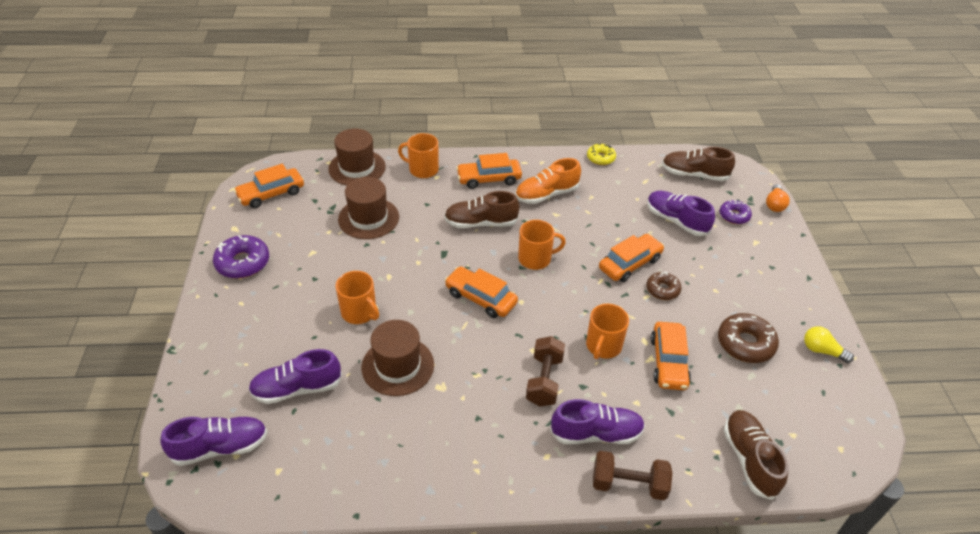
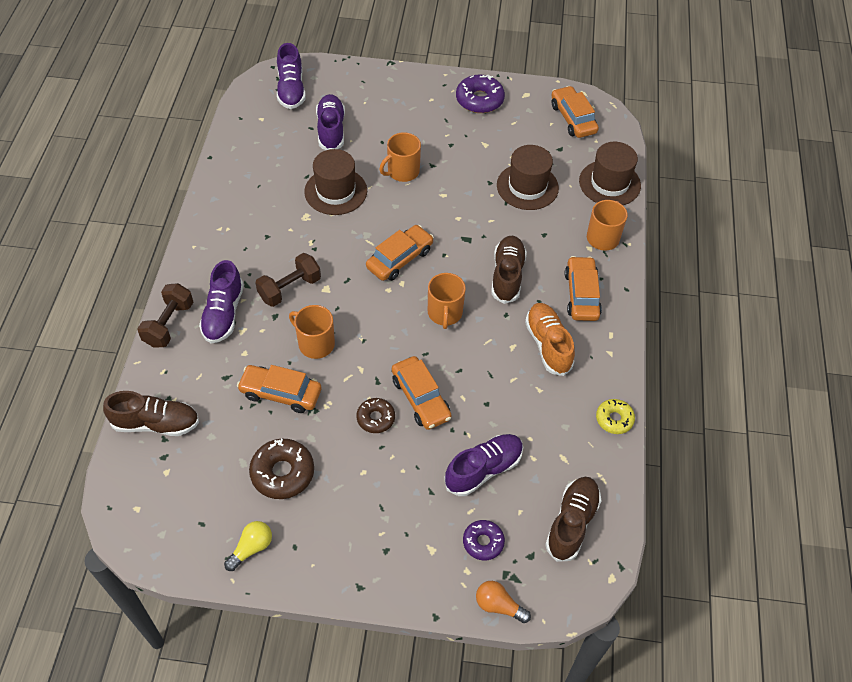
camera: 100 degrees right, 10 degrees up
(544, 380) = (290, 289): brown dumbbell -> brown dumbbell turned 60 degrees counterclockwise

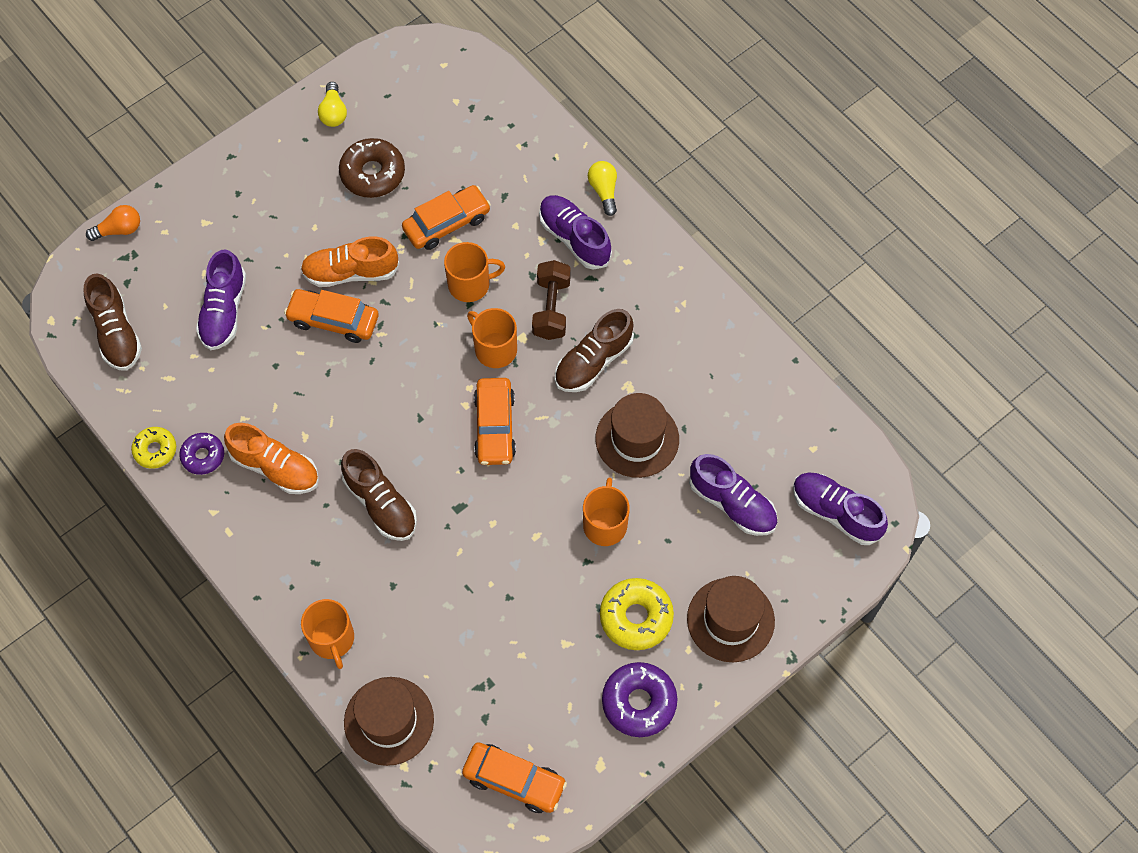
camera: 135 degrees right, 10 degrees up
(156, 423) = (508, 121): brown shoe -> brown shoe (593, 361)
(169, 324) = (604, 191): brown dumbbell -> yellow light bulb
(375, 418) = (351, 272): brown donut -> orange shoe
(438, 127) = (636, 617): none -> yellow donut
(445, 313) = (396, 412): orange mug -> orange mug (494, 349)
(483, 542) = (172, 260): purple donut -> purple donut (203, 456)
(527, 186) = (466, 630): brown hat -> brown hat (730, 620)
(581, 295) = (293, 549): orange car -> none

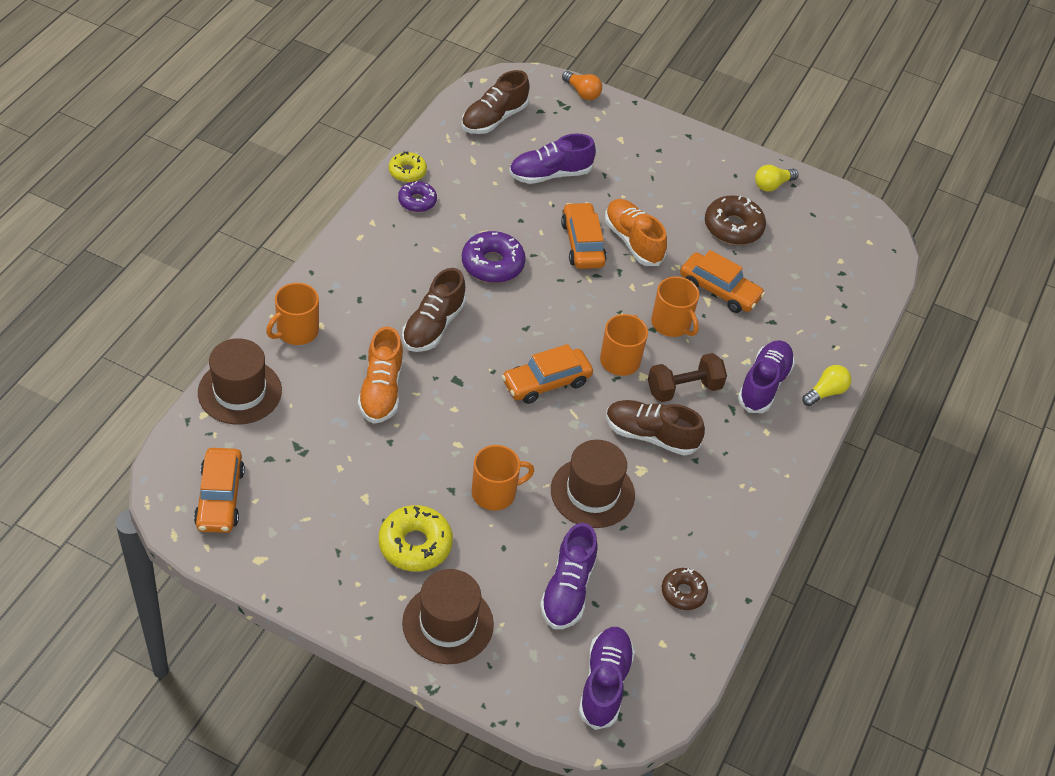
camera: 60 degrees right, 15 degrees down
(275, 467) = (430, 248): orange shoe -> orange shoe (381, 390)
(639, 702) = (332, 572): purple donut -> purple donut (492, 264)
(769, 409) = (683, 592): none -> brown donut

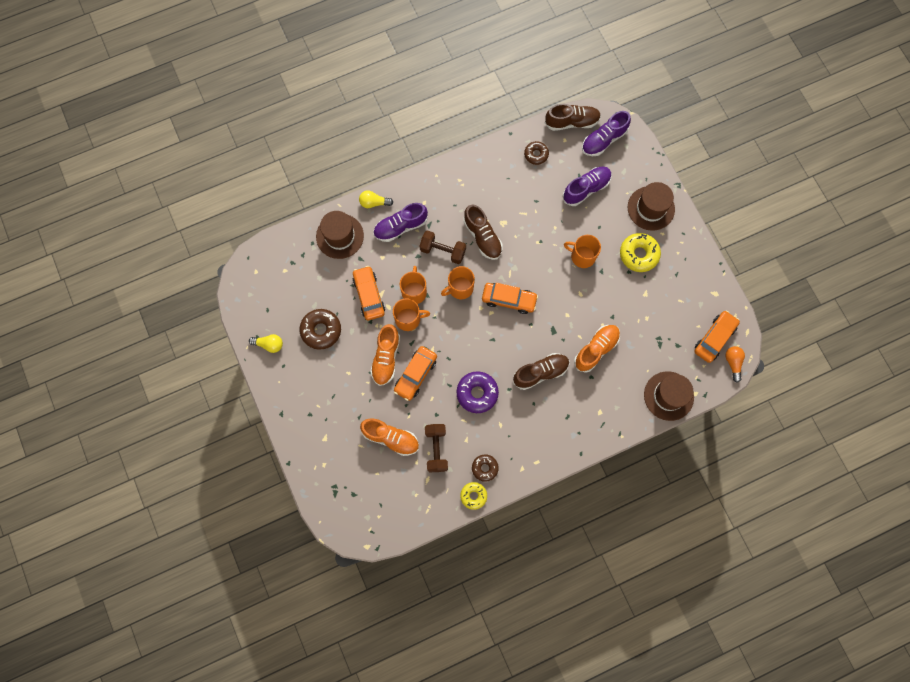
camera: 135 degrees left, 25 degrees up
(296, 331) = (615, 416): orange mug -> orange mug (408, 319)
(417, 201) = (485, 468): purple donut -> brown donut
(489, 190) = (436, 449): none -> brown dumbbell
(494, 118) = (387, 506): brown shoe -> brown shoe (572, 122)
(550, 174) = (391, 438): purple shoe -> orange shoe
(582, 92) = (314, 493): orange light bulb -> orange light bulb (733, 363)
(592, 492) = (536, 226): brown hat -> brown hat (340, 236)

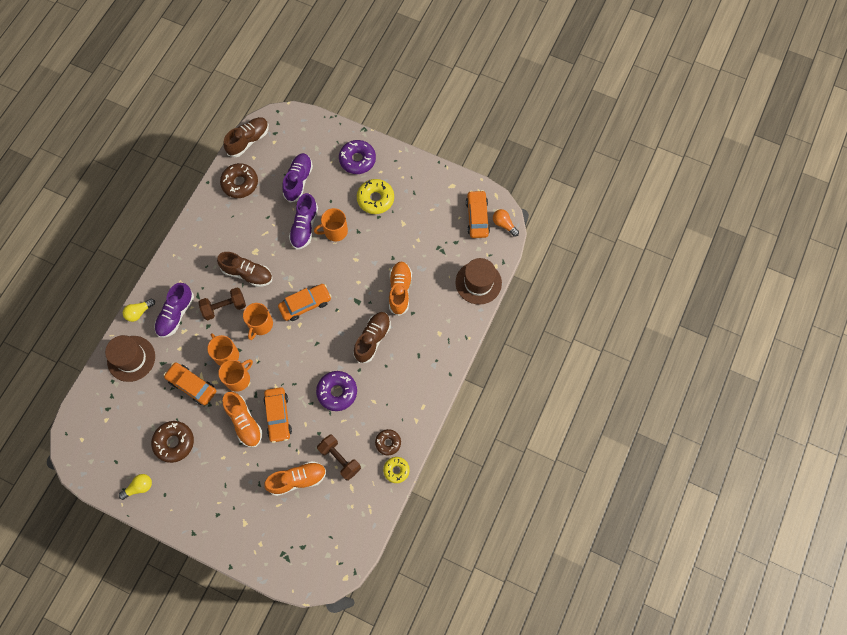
camera: 40 degrees left, 5 degrees down
(536, 154) = (240, 183): brown donut -> brown donut, size x1.60
(604, 140) = (283, 136): purple shoe -> purple shoe (304, 227)
(651, 208) = (357, 160): brown hat -> purple donut

